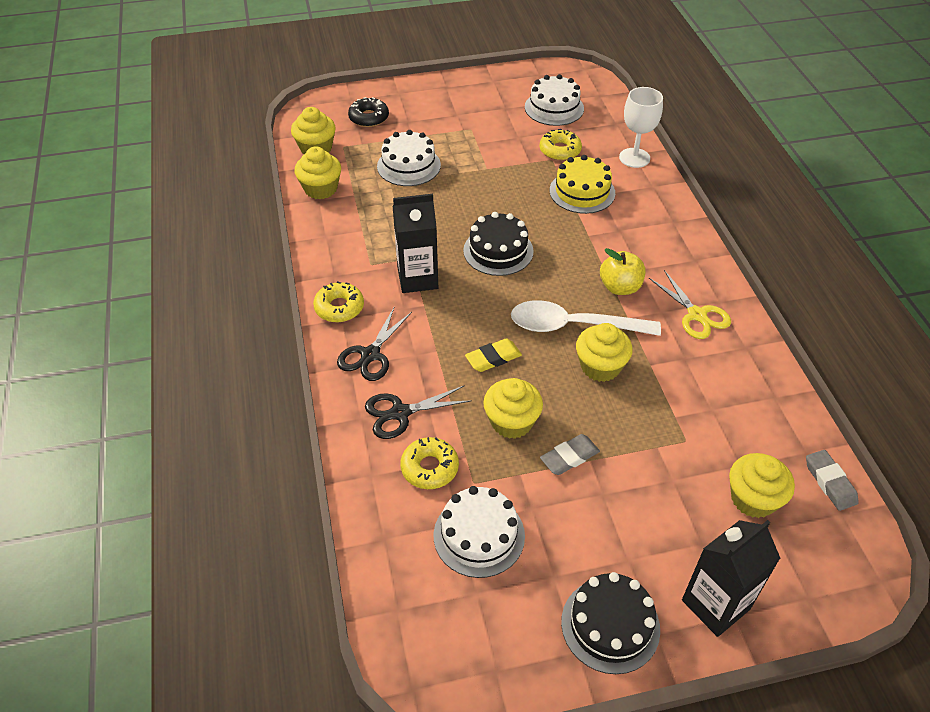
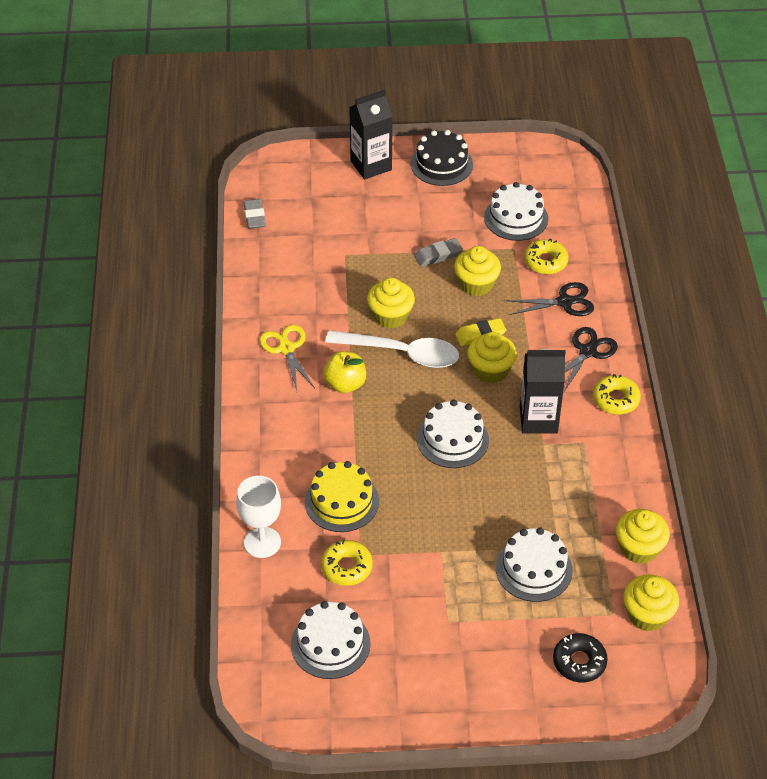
camera: 170 degrees left, 0 degrees up
(498, 251) = (452, 439): black cake -> white cake
(753, 499) = (315, 214): yellow cupcake -> yellow cupcake (490, 370)

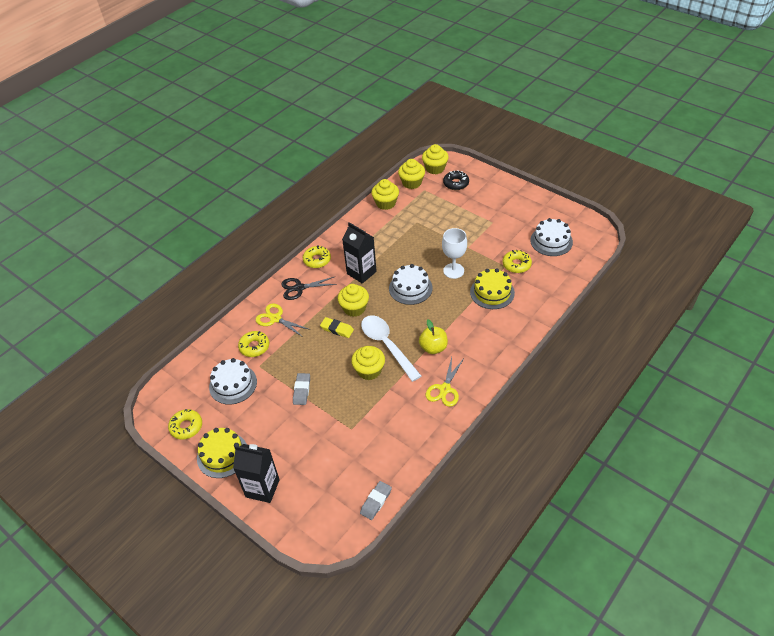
camera: 135 degrees left, 0 degrees up
(262, 542) = (547, 297): white goblet -> white goblet (453, 271)
(438, 255) = (302, 390): grey eraser -> grey eraser turned 75 degrees clockwise
(441, 164) = (222, 455): black cake -> yellow cake
(476, 284) = (304, 358): yellow cupcake -> yellow cupcake (435, 168)
(507, 162) = (186, 427): none -> yellow donut
(534, 569) = (436, 220): white cake -> none
(565, 302) = (275, 319): black scissors -> yellow scissors

